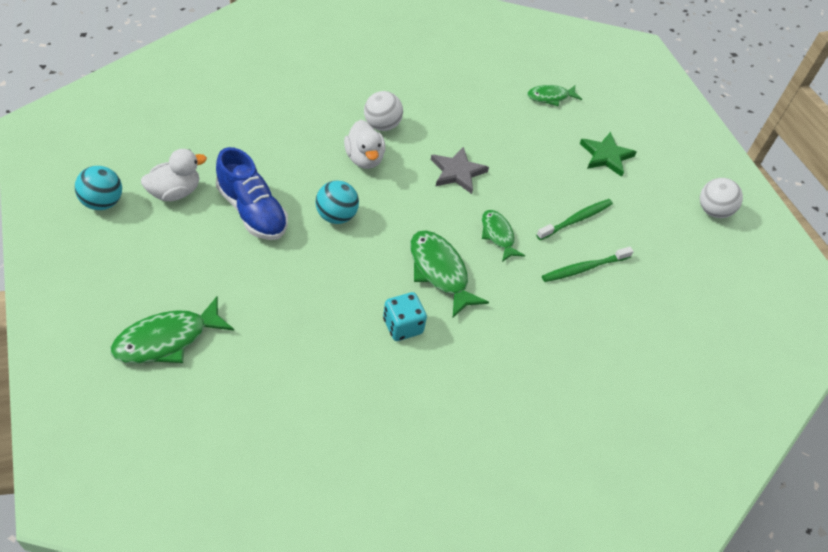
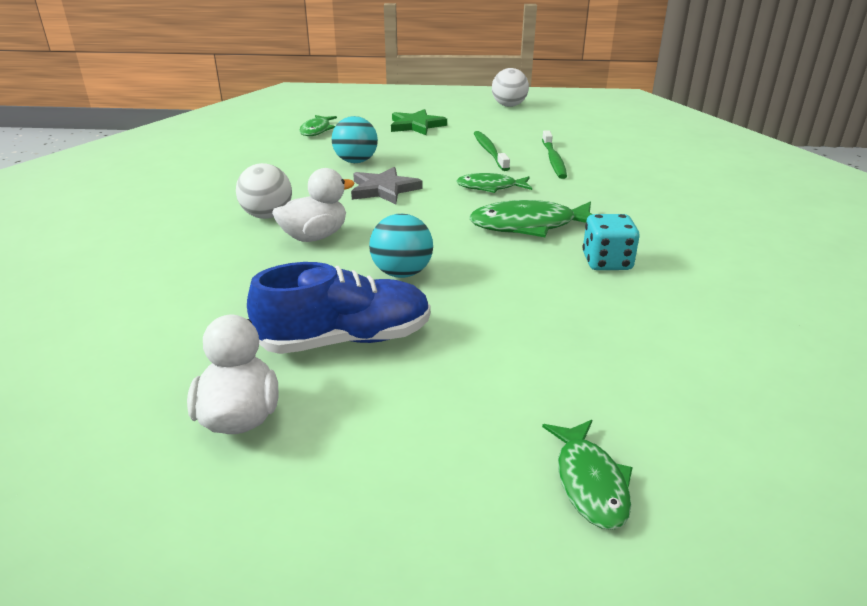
camera: 60 degrees left, 20 degrees down
(102, 202) = (185, 528): turquoise ball -> turquoise ball (356, 161)
(167, 339) = (590, 482): green fish -> green fish, size x0.63
(364, 159) = (315, 236): white duck -> white duck turned 45 degrees counterclockwise

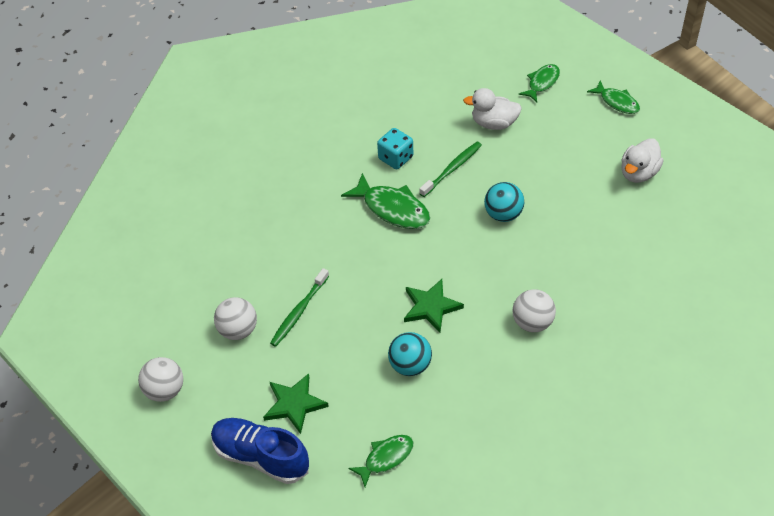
camera: 135 degrees left, 20 degrees up
(315, 236) = (521, 278): white duck -> white duck (494, 123)
(346, 340) = (568, 186): blue shoe -> blue shoe (261, 457)
(384, 189) = (431, 307): grey star -> green star
(490, 187) = (362, 262): green fish -> green fish (617, 102)
(515, 132) = (238, 330): none -> white ball
(553, 160) = (275, 267): green toothbrush -> green toothbrush (452, 169)

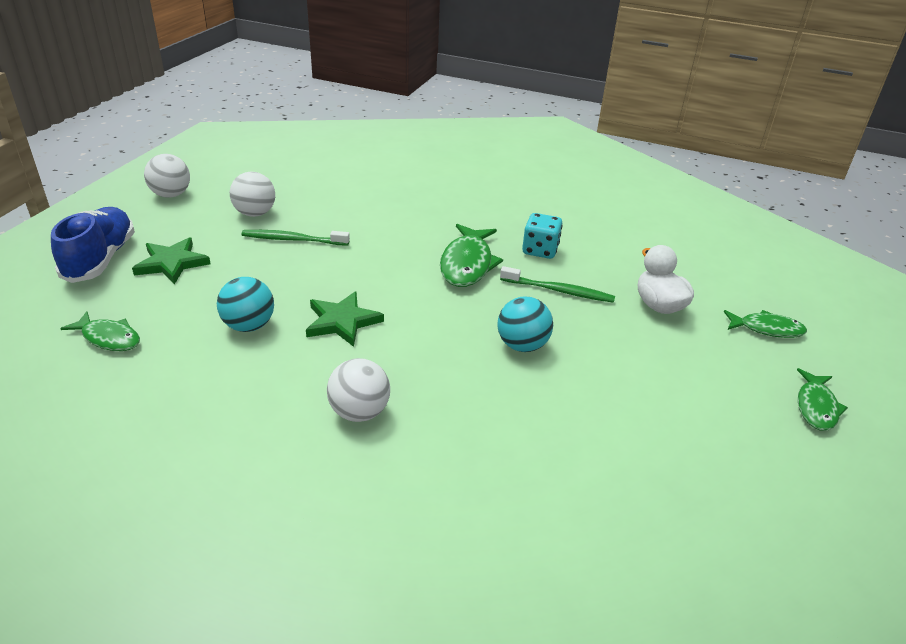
camera: 60 degrees right, 15 degrees down
(638, 173) = (708, 462): white duck -> none

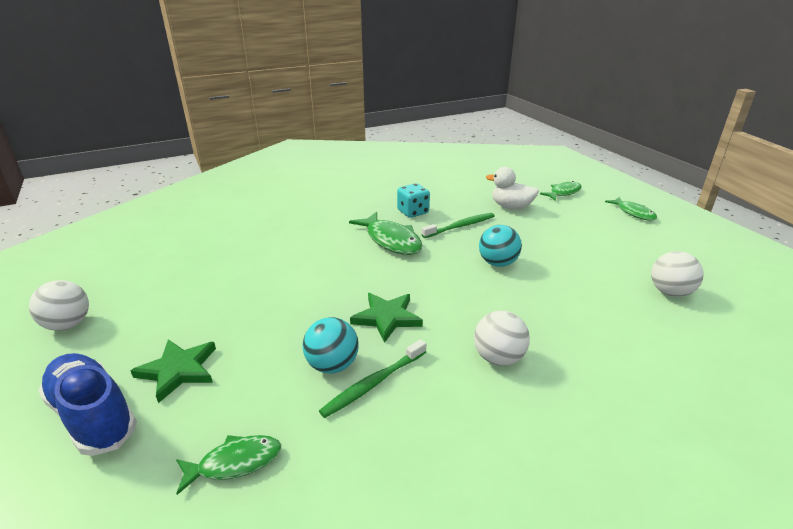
camera: 45 degrees left, 5 degrees down
(255, 213) = (183, 293): white ball -> white ball (670, 292)
(293, 239) = (251, 292): green toothbrush -> green toothbrush (373, 383)

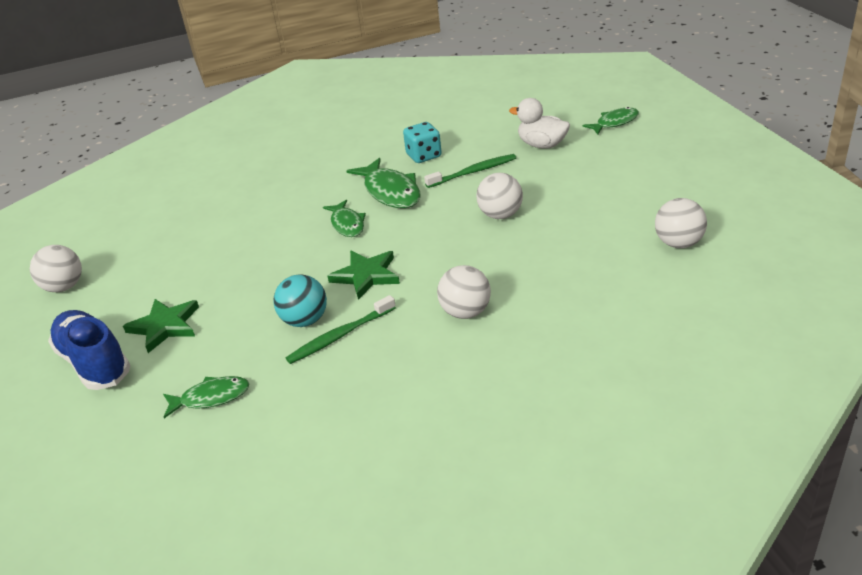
camera: 10 degrees right, 5 degrees up
(497, 263) = (500, 215): turquoise ball -> white ball
(633, 213) = (689, 147): green fish -> green fish (347, 224)

